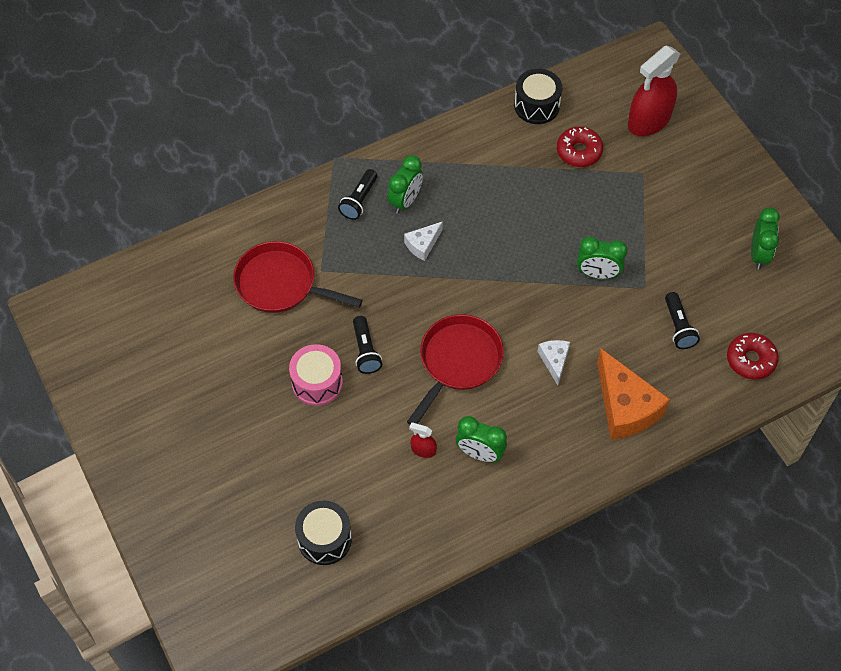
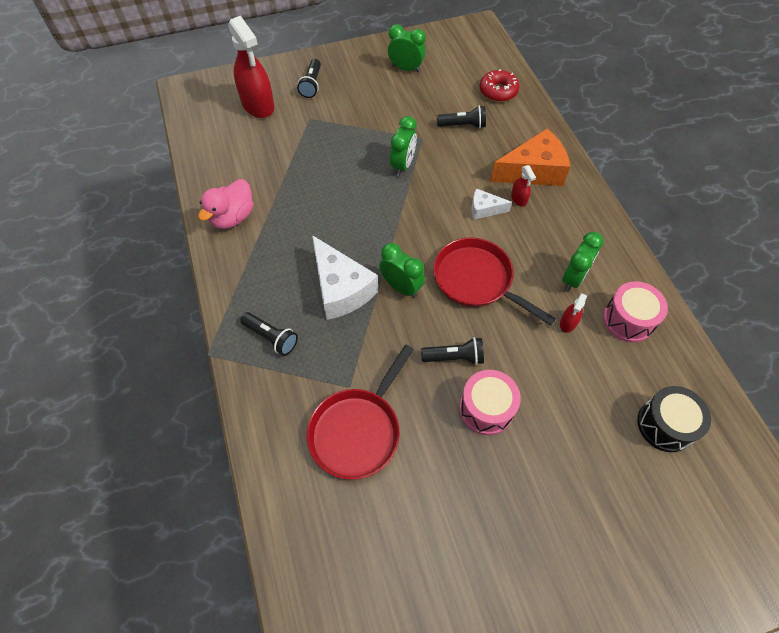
camera: 80 degrees left, 0 degrees up
(405, 201) = (285, 296): green clock -> green clock (401, 287)
(423, 245) = (341, 289): white cheese -> white cheese, size x1.96
(438, 508) = (628, 320): none -> pink drum
(487, 137) = (232, 217): none -> pink duck
(536, 106) = (211, 175): black drum -> none
(578, 394) = (519, 199): none -> red spray bottle
(579, 151) = (273, 155): red donut -> none
(698, 164) = (312, 85): none -> black flashlight

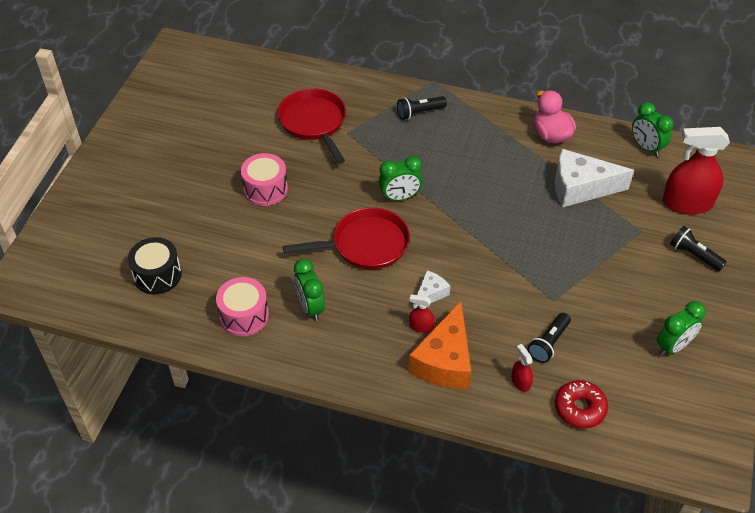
camera: 125 degrees right, 10 degrees down
(341, 289) = (428, 164): white cheese -> white cheese (580, 188)
(403, 165) = (528, 266): green clock -> green clock (646, 148)
(454, 357) = (316, 194): black flashlight -> none
(568, 323) = (278, 276): red spray bottle -> red spray bottle (520, 382)

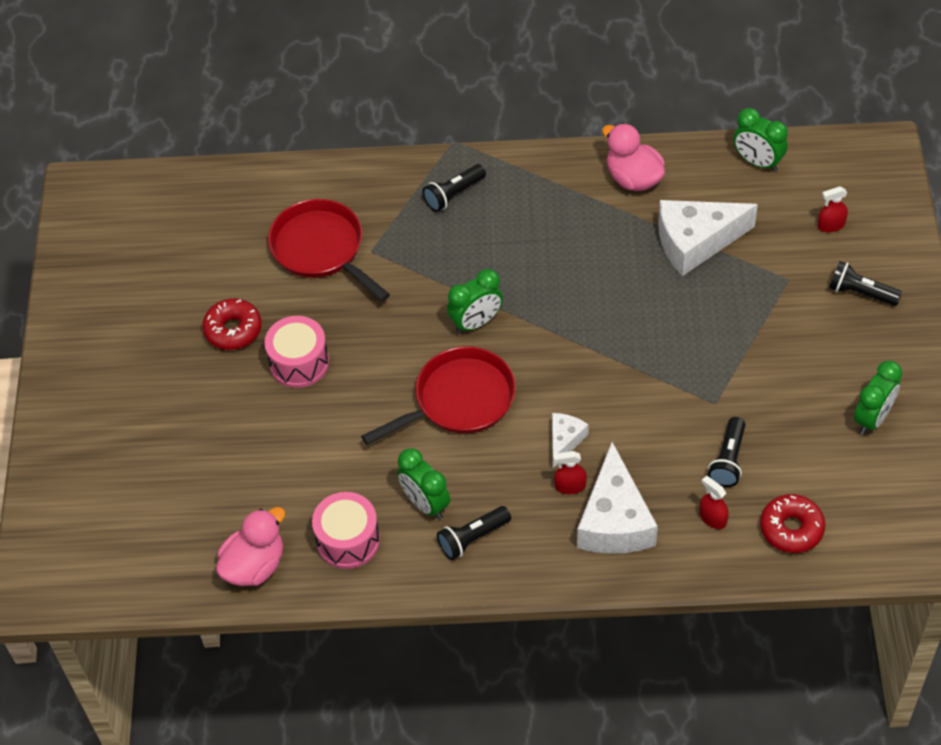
camera: 15 degrees left, 5 degrees up
(157, 275) = (213, 521): black drum -> none
(171, 313) = (254, 565): none -> pink duck
(231, 156) = (233, 330): none -> red donut
(334, 341) = (473, 538): none -> black flashlight
(444, 361) = (614, 520): orange cheese -> white cheese
(687, 203) = (831, 225): red spray bottle -> red spray bottle, size x0.44

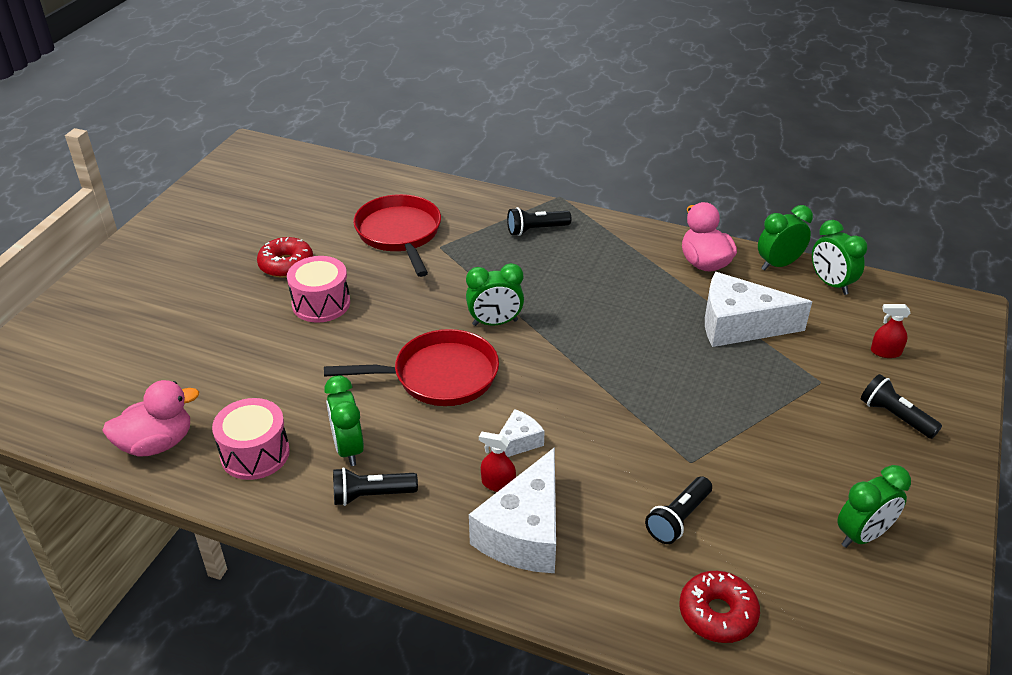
camera: 20 degrees right, 15 degrees down
(702, 155) = (778, 264): none -> green clock
(712, 518) = (632, 569): red spray bottle -> none

